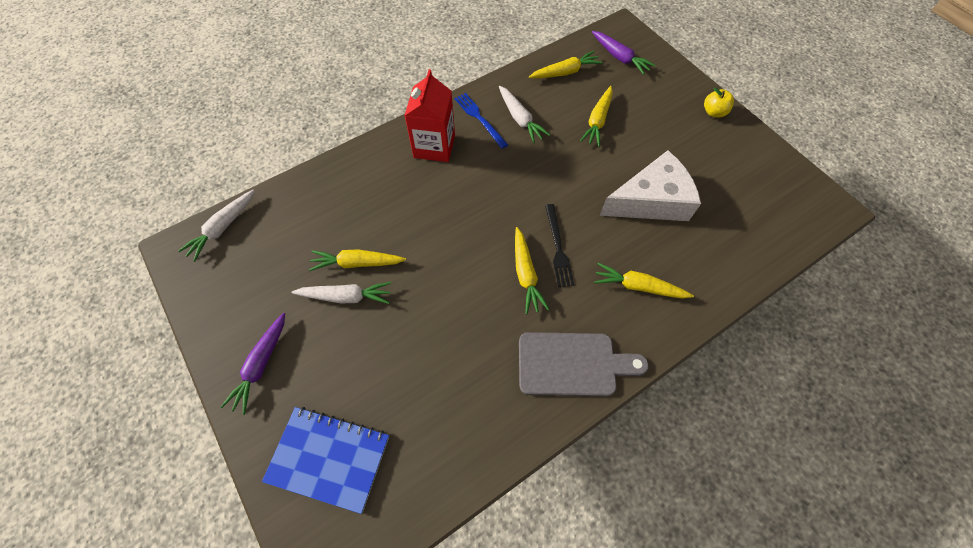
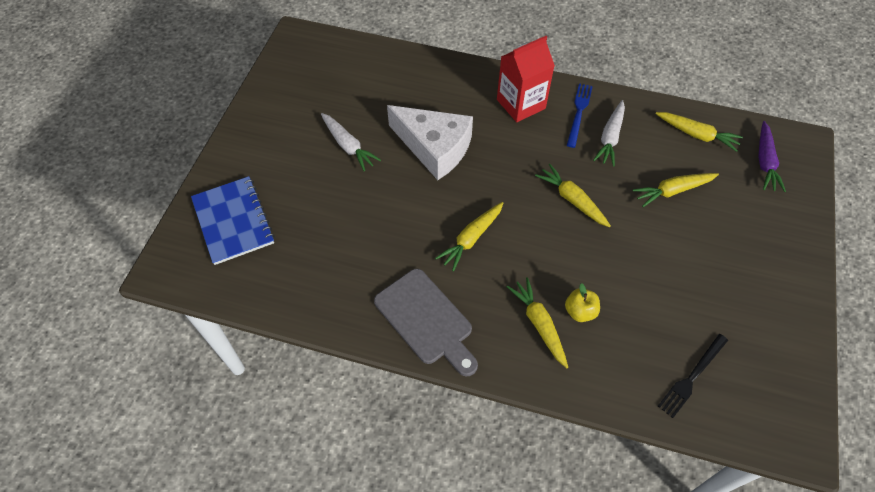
camera: 50 degrees right, 5 degrees down
(223, 228) = (332, 45): white carrot -> none
(261, 365) = (261, 139): purple carrot -> none
(357, 263) = (378, 133): yellow carrot -> yellow carrot (572, 200)
(558, 248) = (516, 244): black fork -> black fork (692, 377)
(651, 201) = (634, 282): white cheese -> white cheese (434, 148)
(713, 112) = (793, 273): yellow apple -> yellow apple (580, 311)

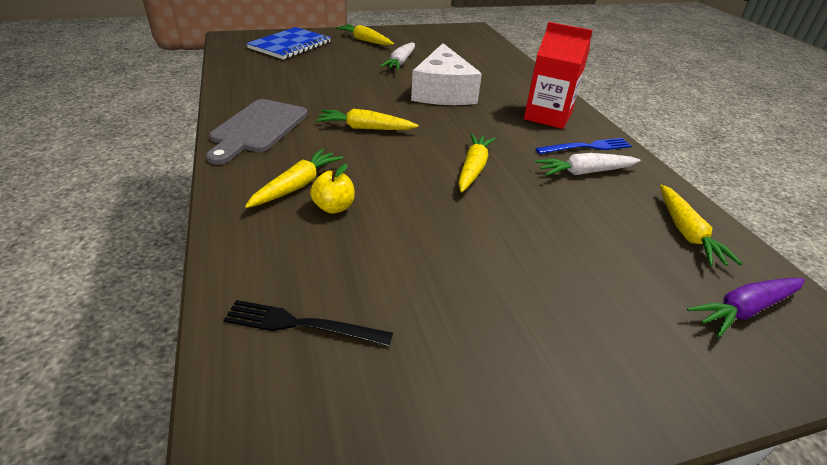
camera: 55 degrees right, 20 degrees down
(673, 191) = (575, 234): yellow carrot -> yellow carrot (365, 41)

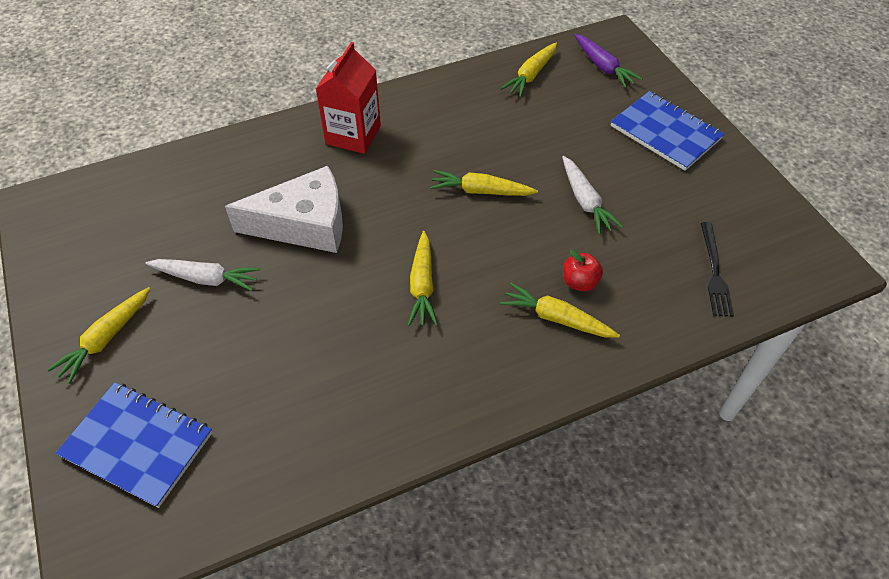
camera: 95 degrees left, 15 degrees up
(257, 128) = (451, 391): grey cutting board -> none
(334, 207) = (579, 282): yellow apple -> red apple
(585, 172) = (463, 118): white carrot -> white carrot (585, 201)
(587, 147) = (414, 113): blue fork -> none
(597, 349) = (665, 132): none -> blue notebook
(686, 232) = (531, 75): yellow carrot -> yellow carrot turned 135 degrees clockwise

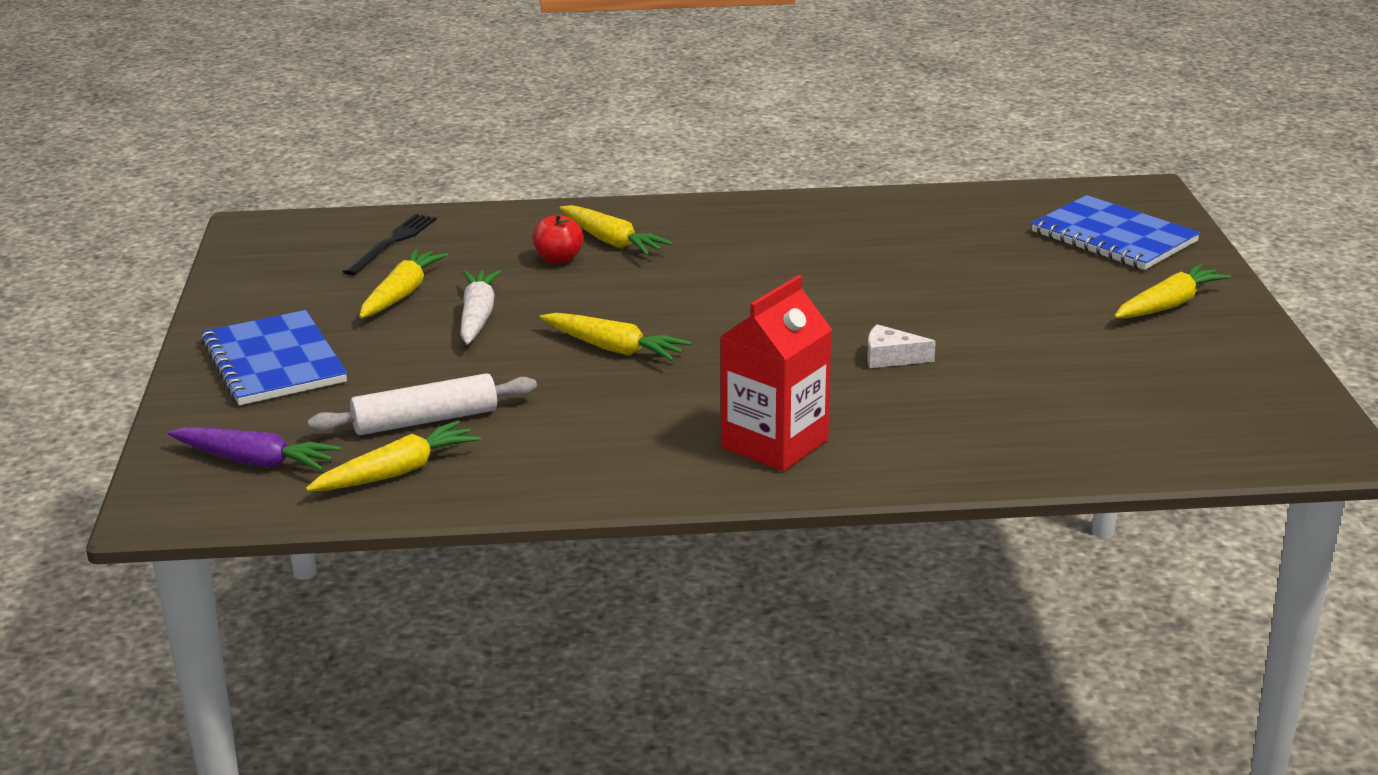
camera: 160 degrees left, 25 degrees down
(206, 278) = (1040, 331): white carrot -> none
(304, 224) = (891, 358): white cheese -> white cheese, size x0.40
(422, 285) = (753, 285): yellow carrot -> yellow carrot (401, 294)
(545, 110) = (425, 420): none -> white rolling pin
(603, 67) = (255, 461): purple carrot -> purple carrot turned 120 degrees clockwise

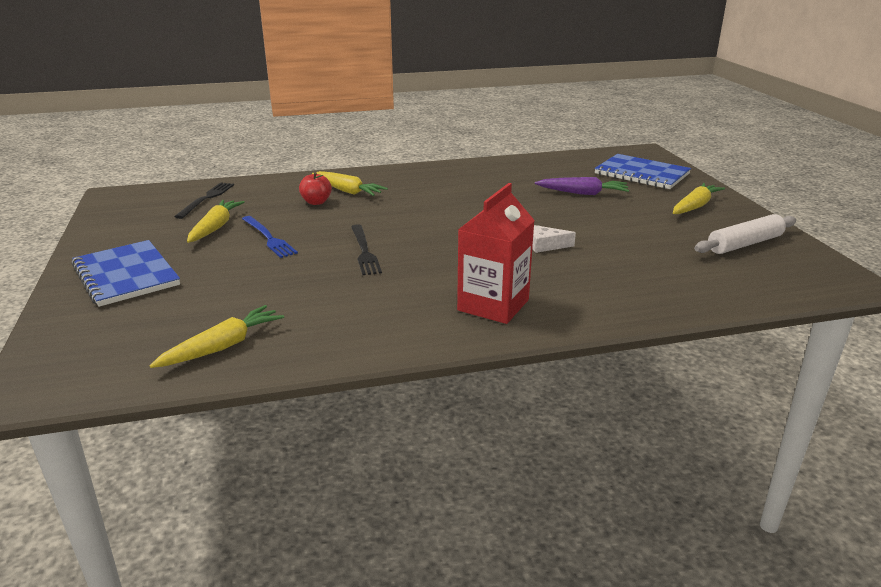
camera: 10 degrees left, 0 degrees up
(255, 461) = (110, 347): purple carrot -> purple carrot (582, 193)
(425, 420) = (240, 307): white rolling pin -> white rolling pin (744, 244)
(477, 317) = (268, 238): white carrot -> blue fork
(613, 348) = (364, 251): yellow carrot -> black fork

